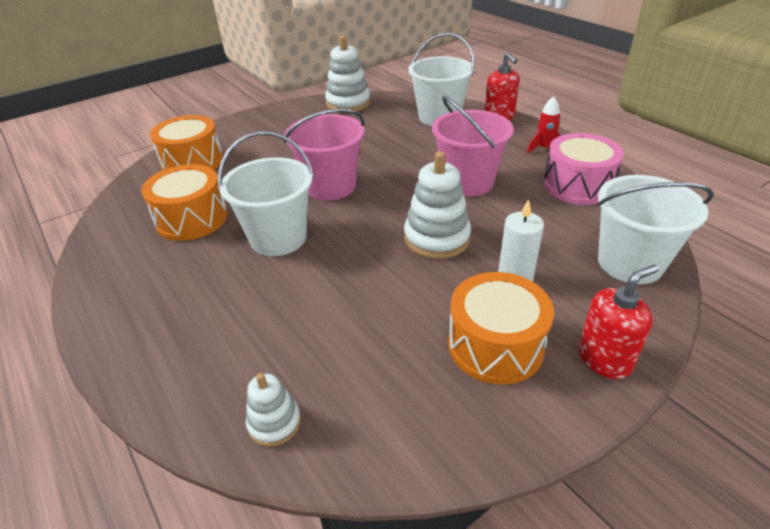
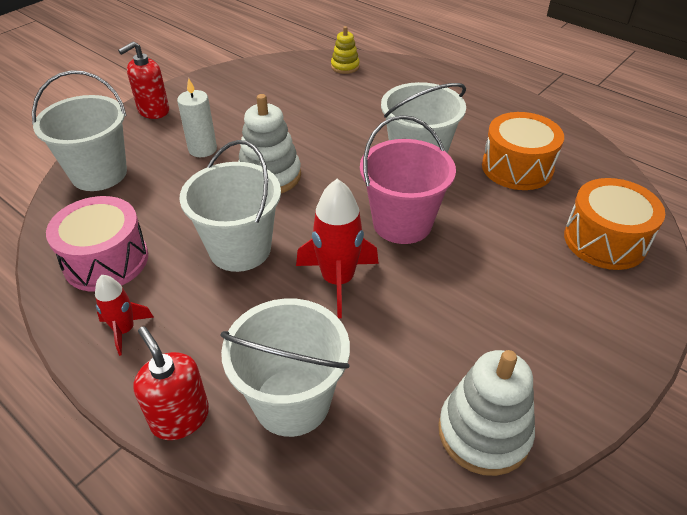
camera: 165 degrees right, 5 degrees up
(274, 423) = (345, 67): white stacking toy -> yellow stacking toy
(397, 158) = (338, 280): none -> red rocket
(468, 182) = (240, 249): pink bucket -> white bucket
(495, 345) = (222, 109): orange drum -> none

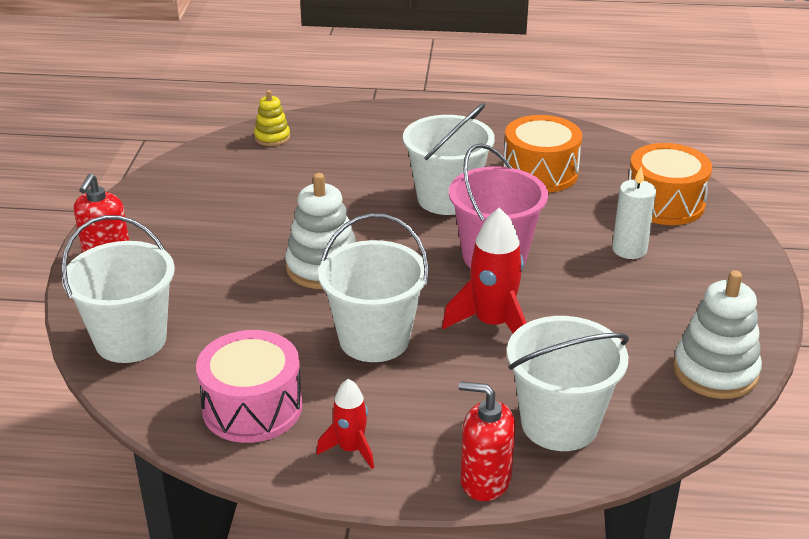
camera: 35 degrees left, 10 degrees down
(202, 149) = (219, 272): white candle -> white candle (629, 249)

